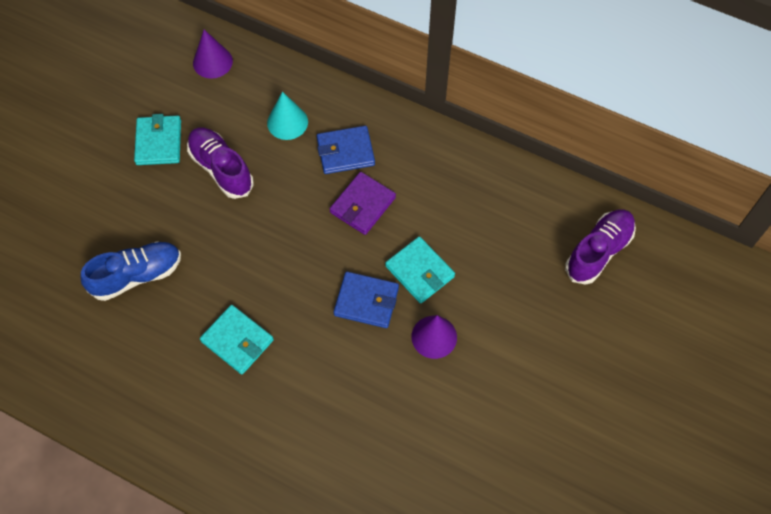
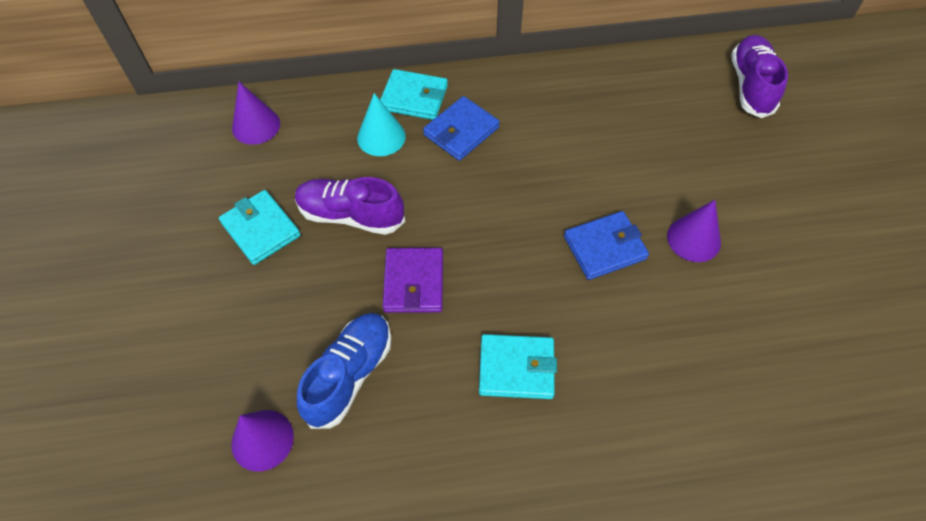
camera: 35 degrees left, 5 degrees down
(60, 280) = (262, 440): none -> purple cone
(362, 205) = (520, 166): purple wallet -> purple wallet (414, 282)
(420, 271) = (626, 191): turquoise wallet -> turquoise wallet (414, 98)

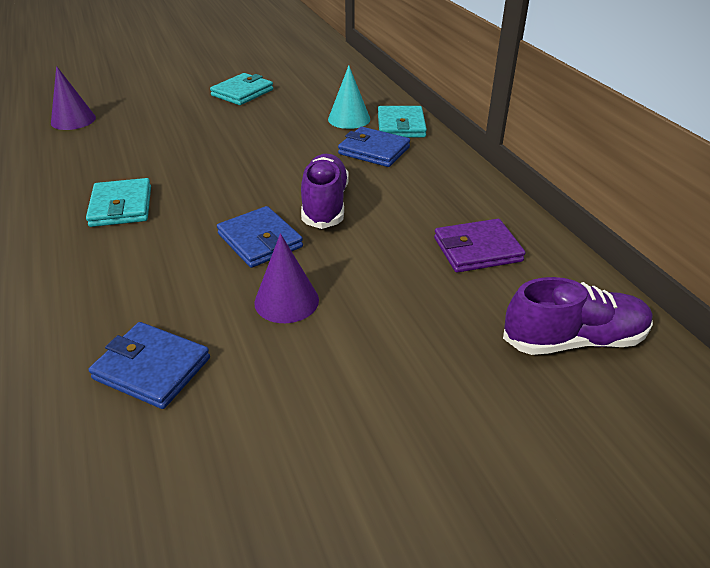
camera: 75 degrees right, 20 degrees down
(256, 125) = (336, 76): purple cone -> none
(350, 375) = (120, 140): blue shoe -> none
(351, 215) = (264, 119): purple shoe -> purple shoe (325, 204)
(414, 282) = (204, 152): purple wallet -> purple wallet (477, 250)
(767, 338) = (152, 368): none -> blue wallet

